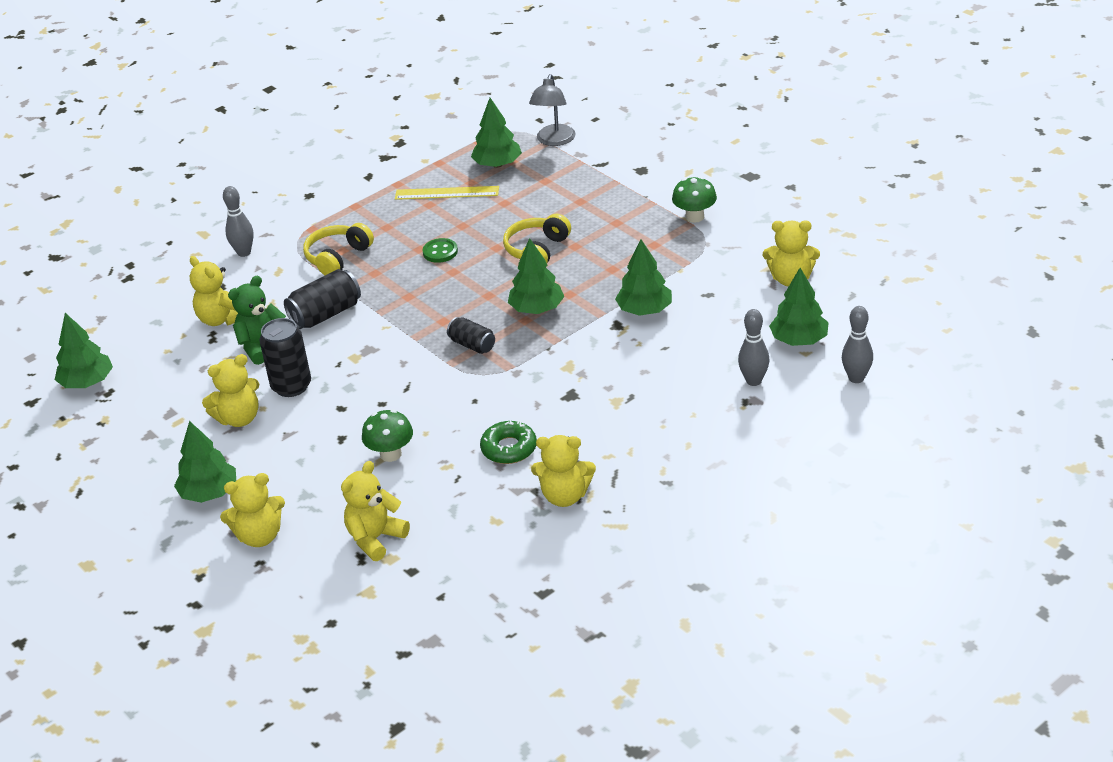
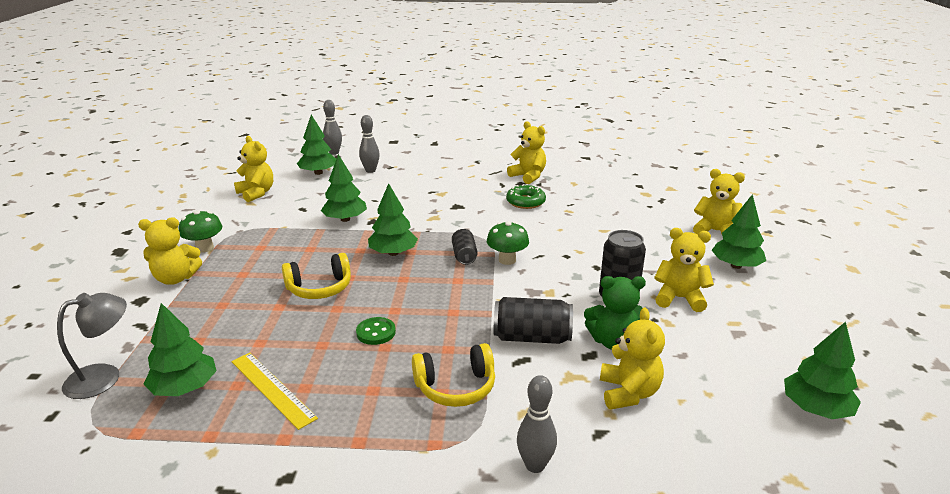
camera: 140 degrees left, 10 degrees down
(375, 538) = (645, 202): yellow teddy bear -> yellow teddy bear (176, 278)
(391, 454) = (593, 229): green mushroom -> green mushroom (507, 260)

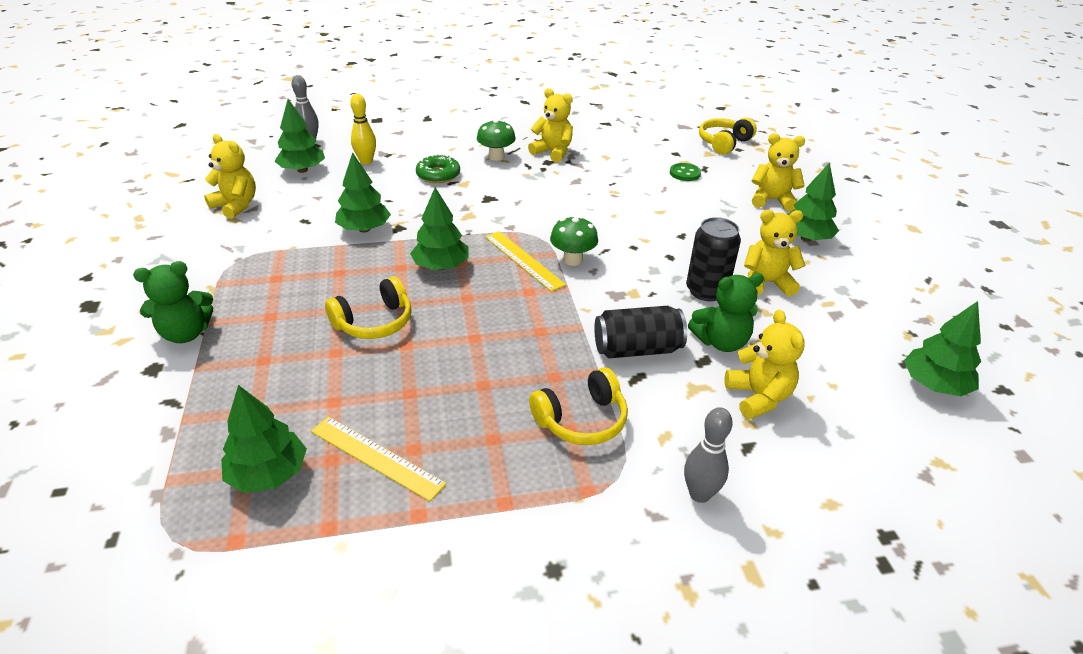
camera: 15 degrees left, 10 degrees up
(104, 377) = (157, 477): grey lamp -> none
(176, 278) = (186, 333): yellow teddy bear -> green teddy bear
(205, 248) = (204, 287): green mushroom -> green mushroom (496, 156)
(370, 170) = (366, 161): grey bowling pin -> yellow bowling pin
(376, 332) = (465, 368): green button -> green button (685, 173)
(464, 256) = (523, 260): black can -> yellow ruler
(525, 202) = (563, 185): green donut -> green donut (438, 175)
(689, 181) = (724, 143): none -> yellow headphones

